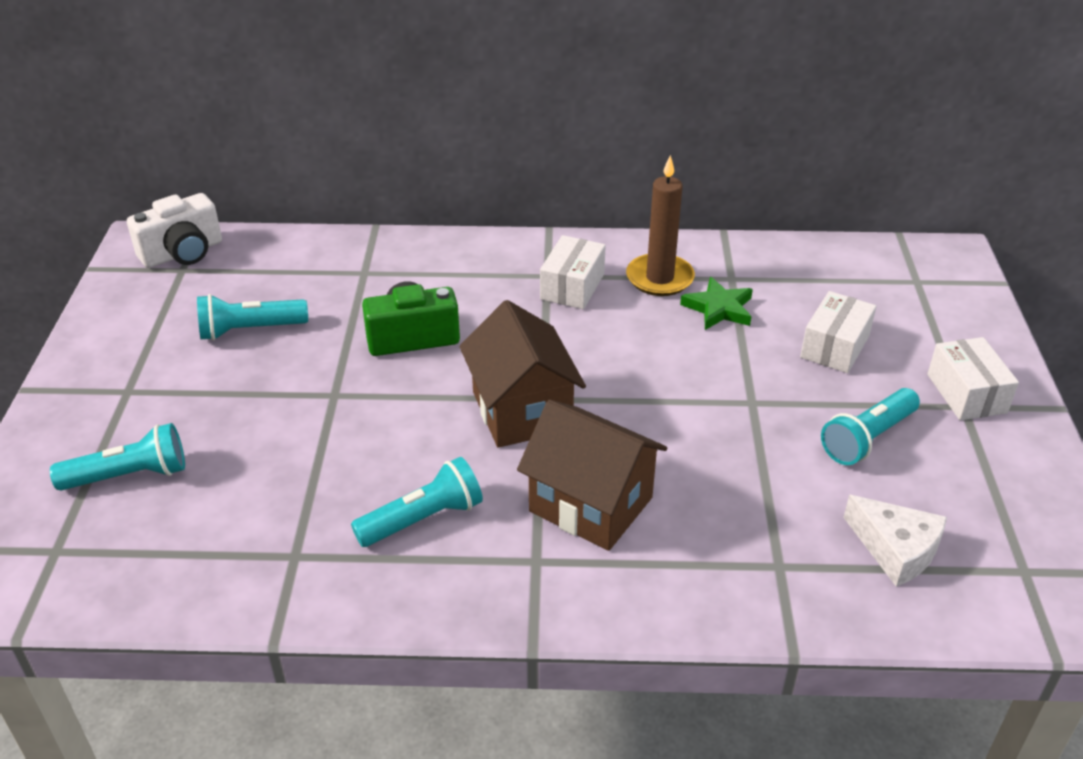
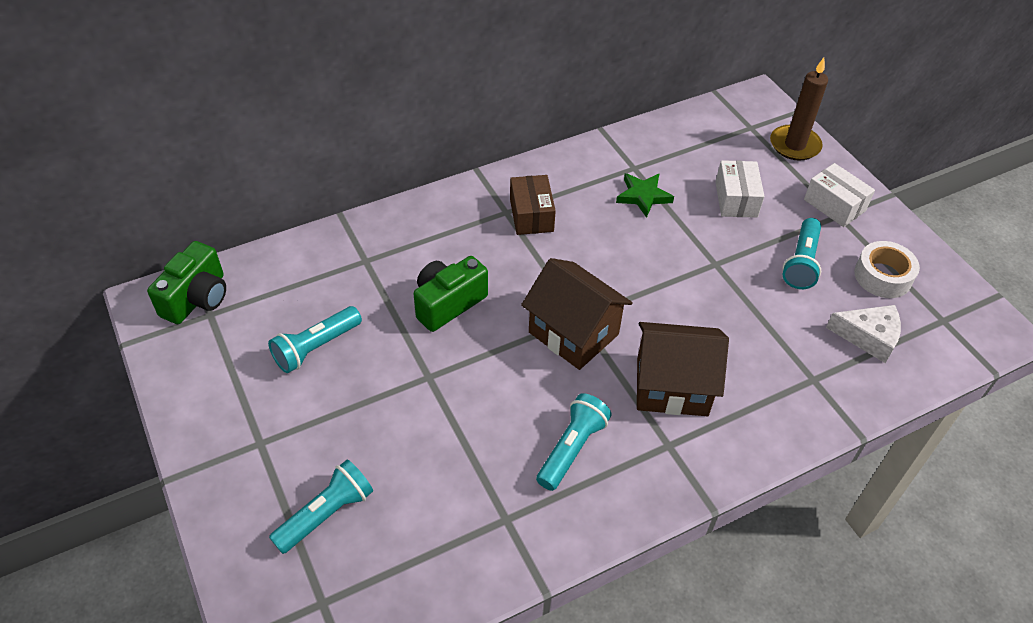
camera: 30 degrees left, 10 degrees up
(183, 253) = (197, 298): white camera -> green camera
(572, 286) = (531, 215): white box -> brown box
(659, 278) = (586, 185): brown candle -> brown candle (794, 145)
(972, 491) = (882, 276): none -> white tape

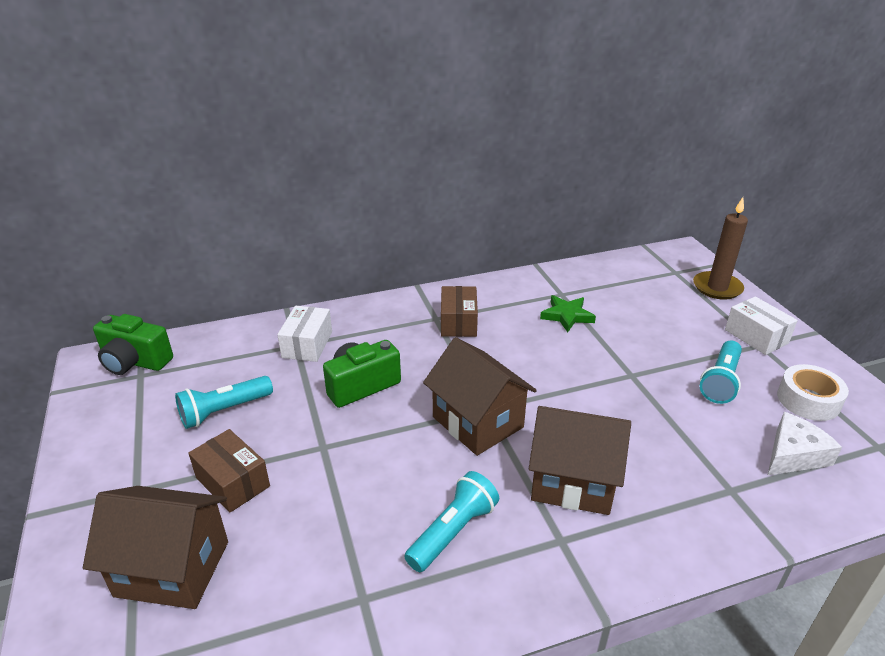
camera: 10 degrees right, 15 degrees down
(197, 298) = (135, 362): green camera -> green camera turned 75 degrees clockwise
(326, 514) = (173, 568): turquoise flashlight -> brown house
(352, 423) = (233, 482): none -> brown box
(736, 199) = (657, 324): white box -> white box (307, 344)
(868, 337) = (794, 455): white cheese -> white cheese turned 60 degrees counterclockwise

